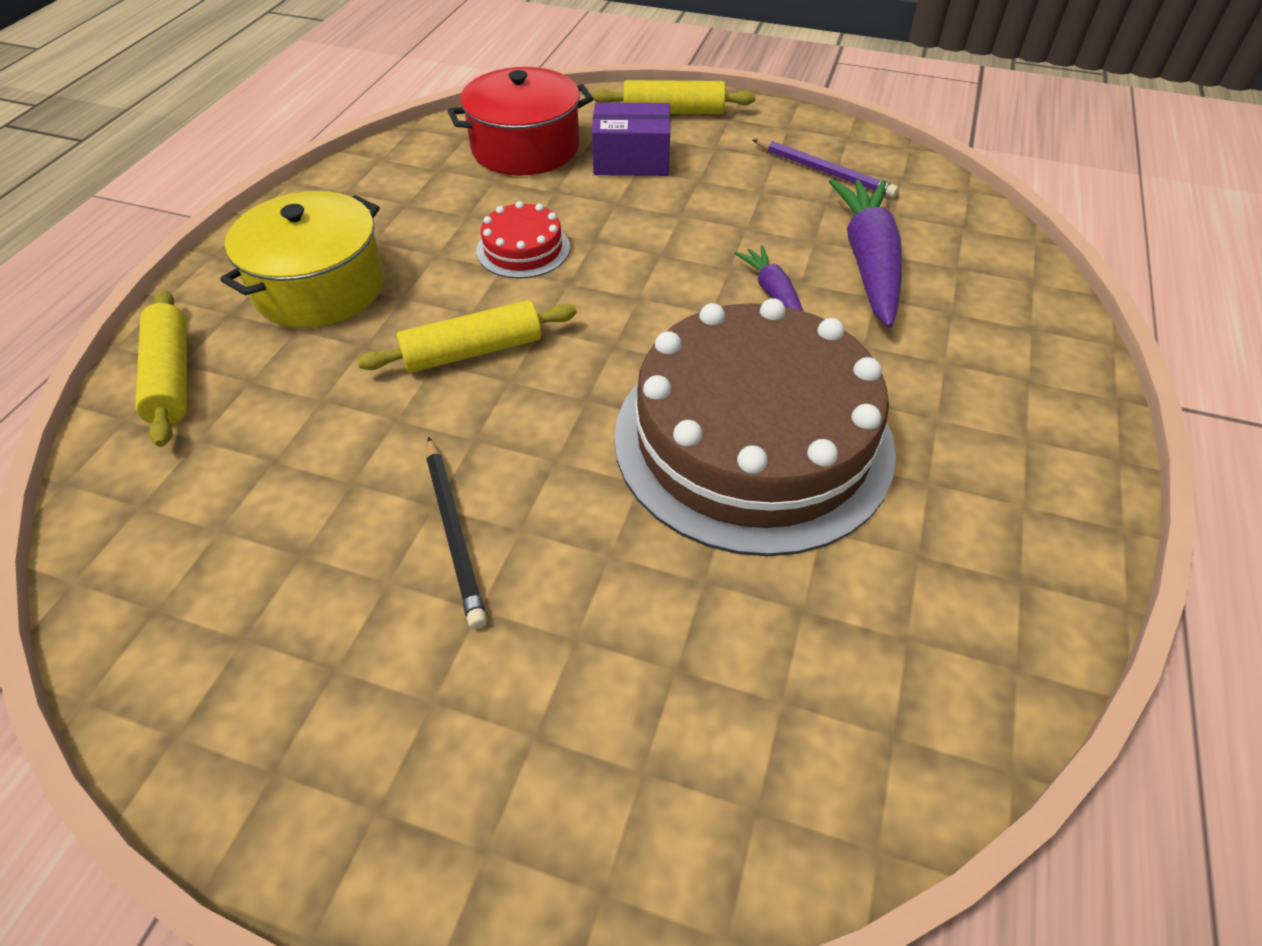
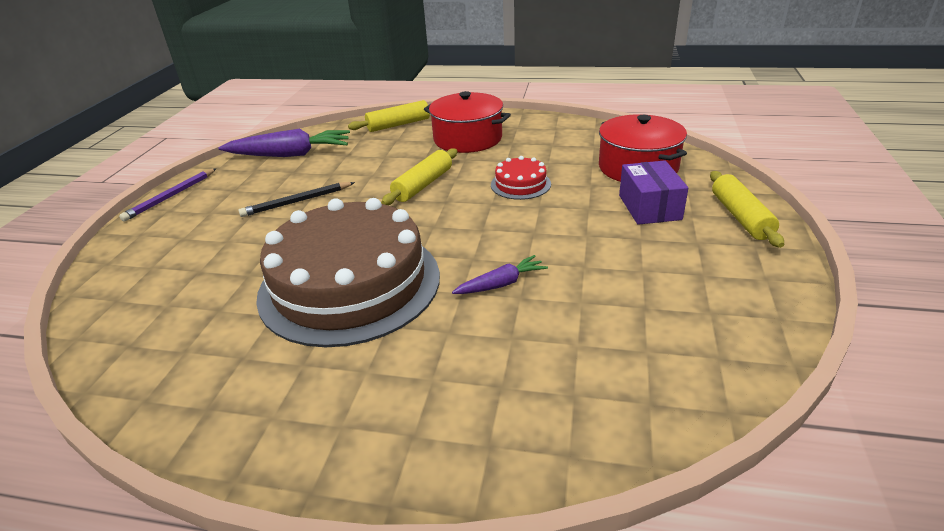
camera: 85 degrees right, 15 degrees down
(320, 287) = (468, 139): yellow pot -> red pot
(473, 351) = (423, 185): yellow rolling pin -> yellow rolling pin turned 60 degrees clockwise
(824, 171) = (698, 303): purple pencil -> purple pencil (171, 196)
(868, 262) = (560, 333): purple carrot -> purple carrot (290, 154)

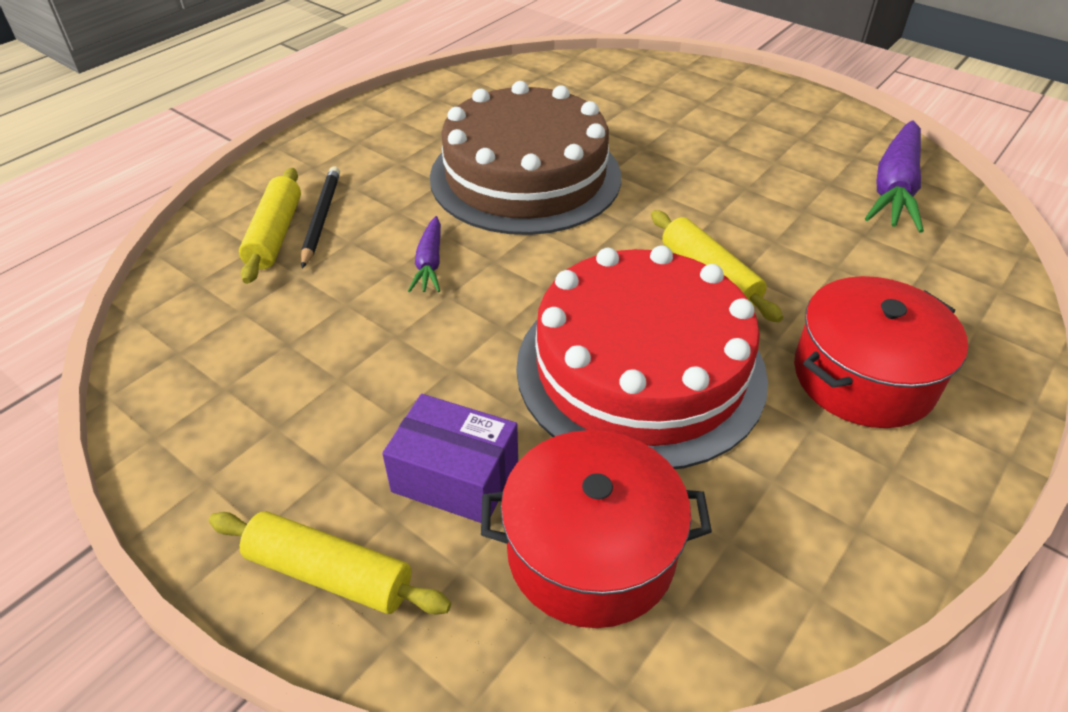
camera: 115 degrees right, 10 degrees up
(171, 196) = (810, 101): purple pencil -> none
(297, 202) = (734, 173): black pencil -> black pencil (321, 218)
(398, 124) = (979, 315): yellow rolling pin -> yellow rolling pin (275, 234)
(520, 184) = (640, 369): red cake -> red cake, size x2.39

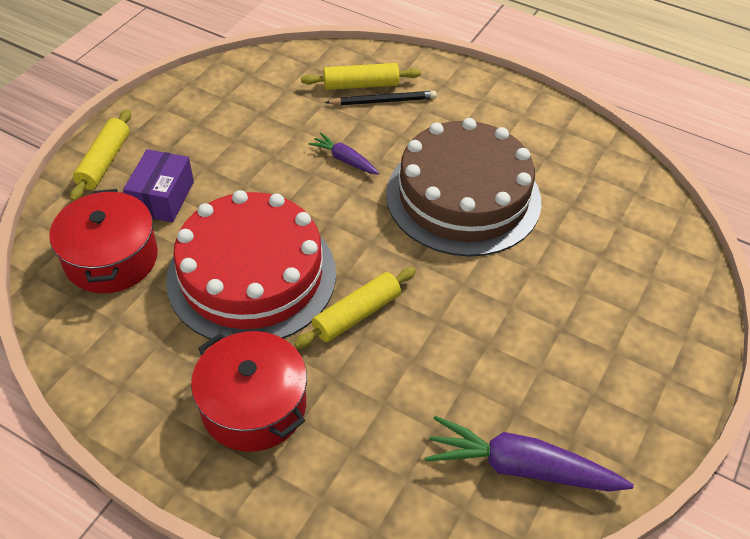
camera: 80 degrees right, 5 degrees up
(429, 263) = (345, 160): purple carrot -> purple carrot turned 45 degrees clockwise

